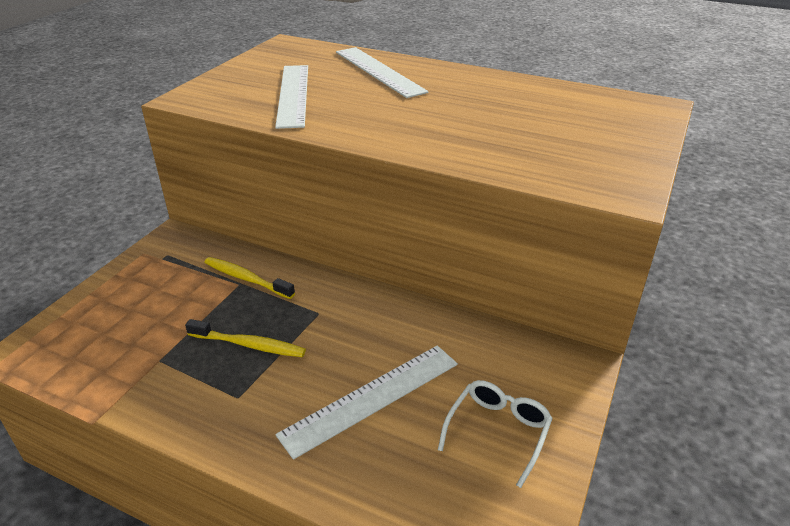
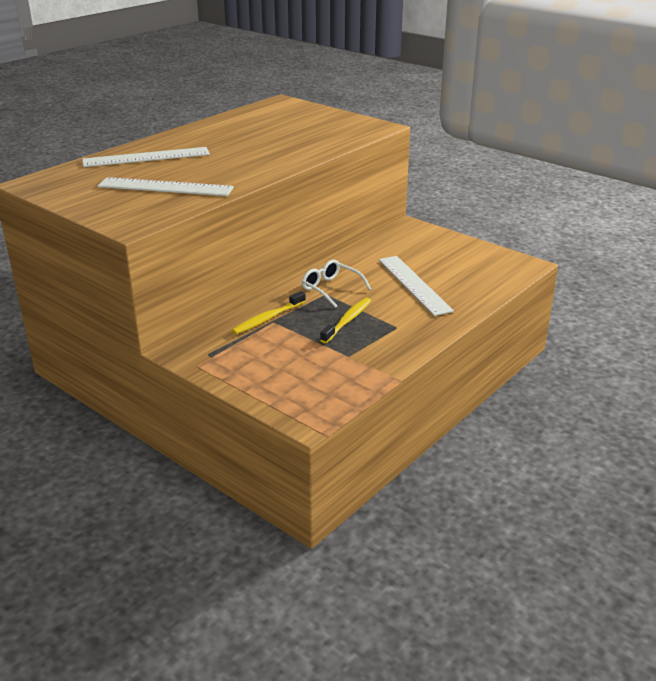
camera: 75 degrees left, 5 degrees down
(497, 432) = (451, 255): white glasses -> white glasses (331, 289)

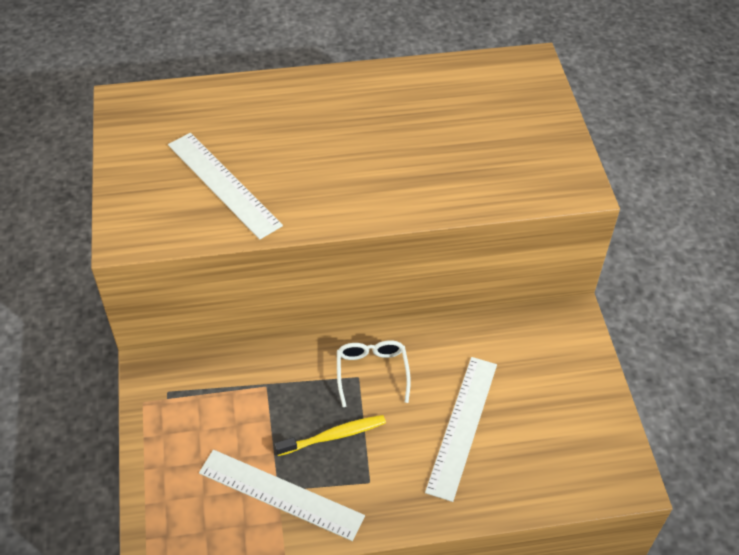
camera: 40 degrees right, 20 degrees up
(146, 157) = (266, 111): white ruler -> white ruler (281, 494)
(268, 318) = (267, 377): yellow toothbrush -> none

